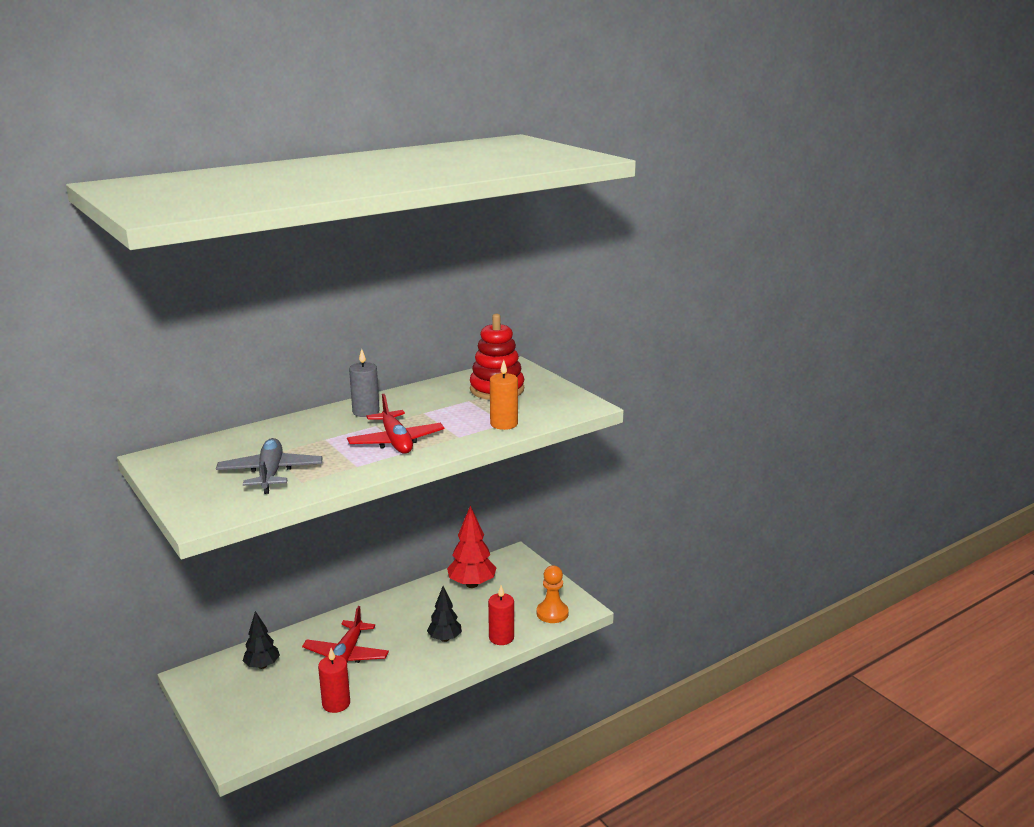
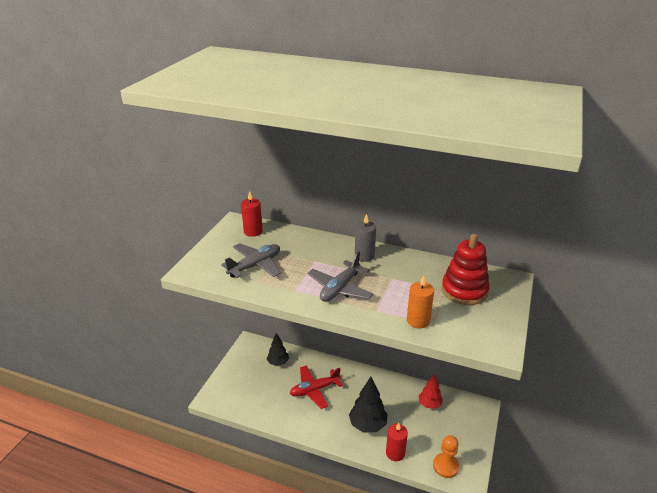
camera: 55 degrees right, 10 degrees up
(336, 703) = (274, 412): red candle -> red candle (253, 231)
(396, 442) = (340, 288): red plane -> grey plane
(444, 639) = (367, 425): black tree -> black tree, size x1.54
(472, 584) = (429, 404): red tree -> red tree, size x0.65

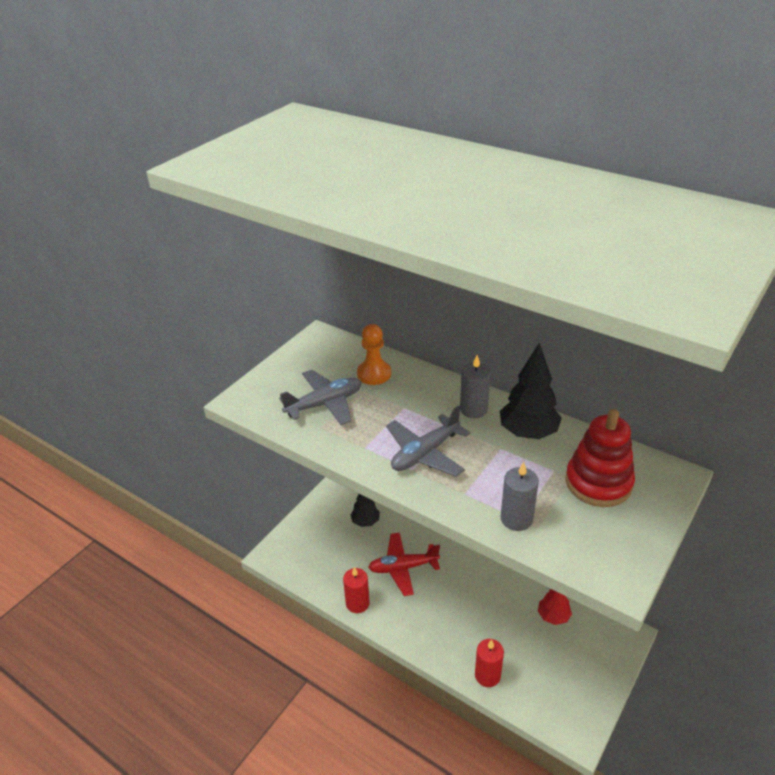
camera: 15 degrees right, 5 degrees up
(253, 231) = (337, 353): red candle -> red candle (357, 603)
(367, 425) = (461, 629): black tree -> black tree (528, 433)
(418, 321) = (516, 519): orange candle -> grey candle
(445, 466) = (552, 708): orange pawn -> orange pawn (374, 374)

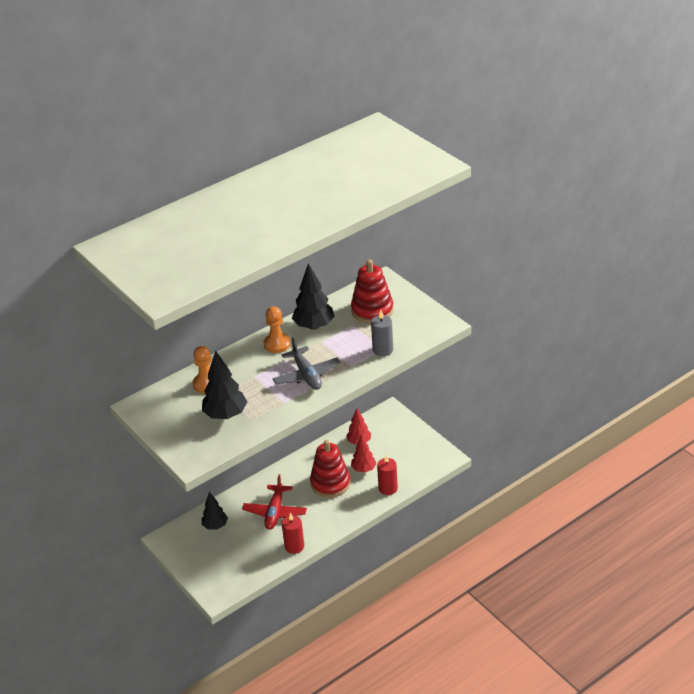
camera: 70 degrees left, 0 degrees up
(325, 404) = (225, 415): grey plane -> black tree
(469, 607) = (330, 483): none -> red stacking toy
(473, 409) = (277, 344): grey candle -> orange pawn
(508, 636) = (363, 469): none -> red tree

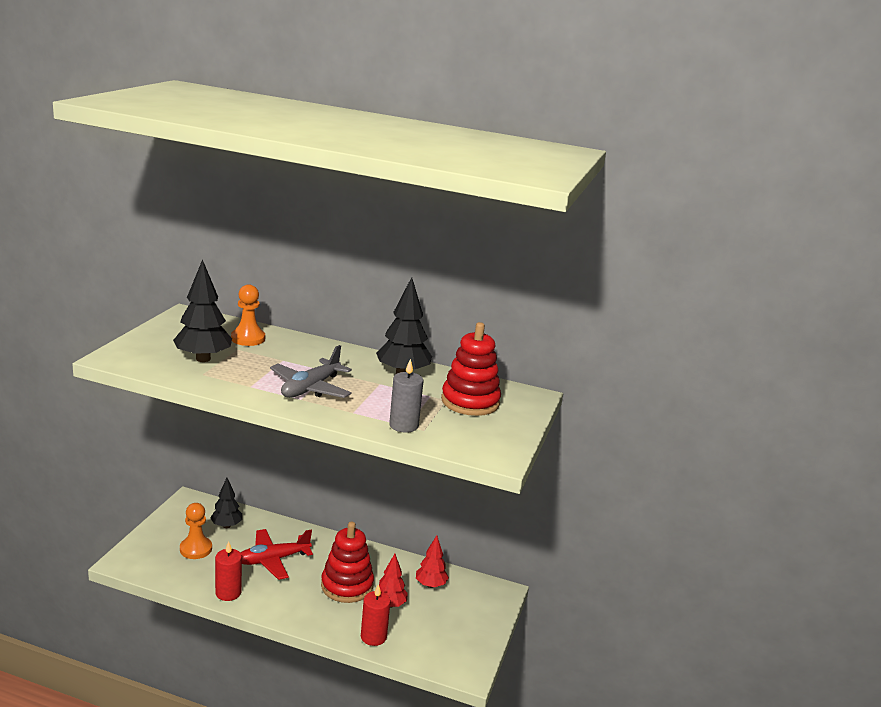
camera: 50 degrees right, 15 degrees down
(277, 344) = (349, 360): orange pawn -> orange pawn (196, 549)

